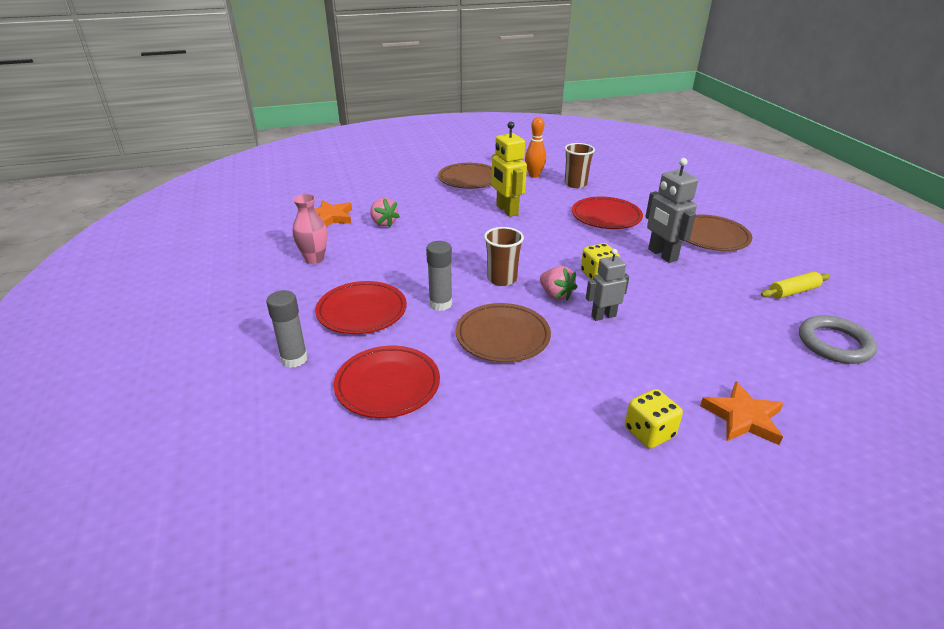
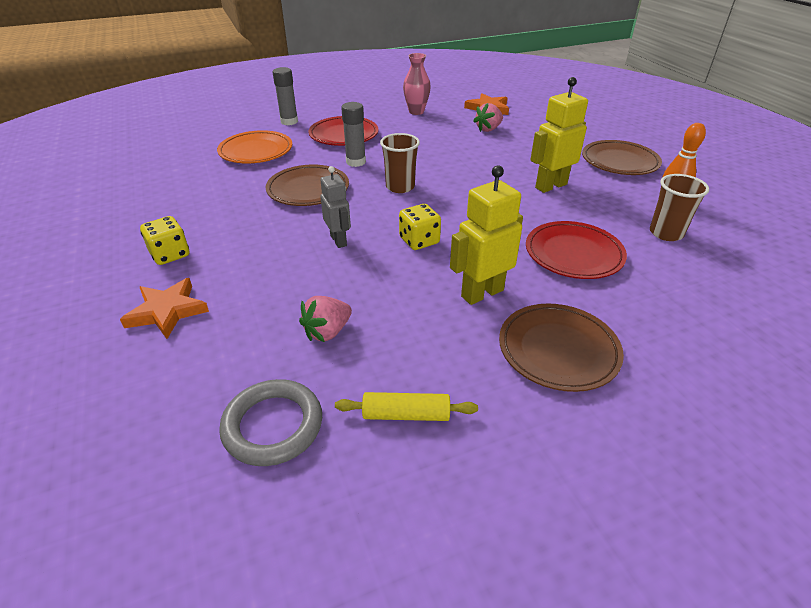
camera: 85 degrees right, 5 degrees up
(387, 385) = (256, 151): red plate -> orange plate
(556, 295) = (375, 215): pink strawberry -> pink strawberry (327, 332)
(662, 255) = (482, 293): grey robot -> yellow robot
(793, 291) = (406, 414): yellow rolling pin -> yellow rolling pin turned 60 degrees counterclockwise

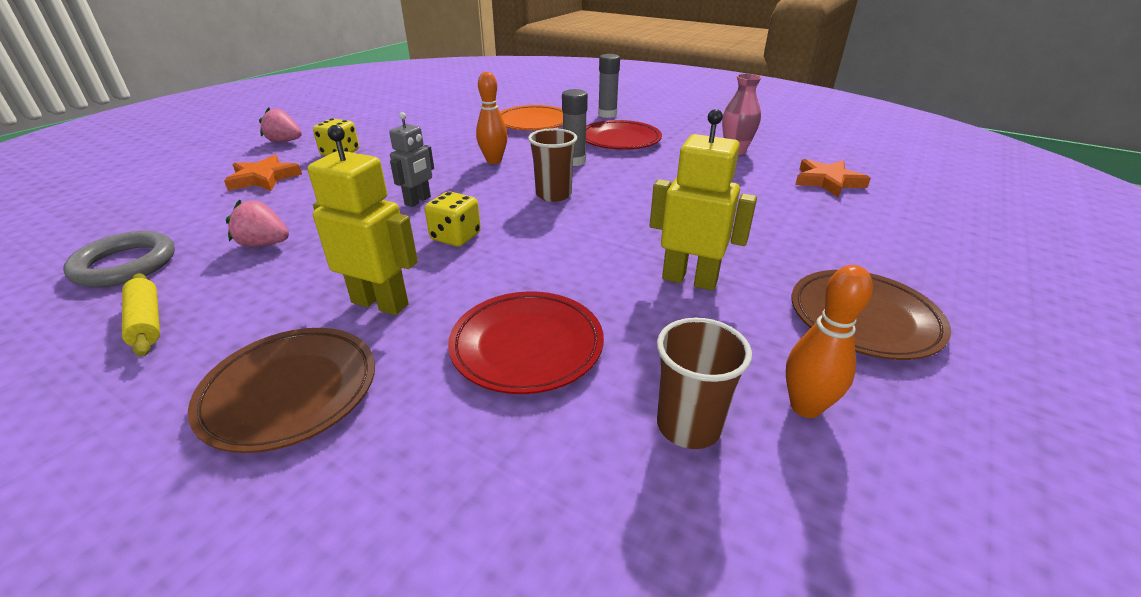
camera: 55 degrees right, 5 degrees down
(308, 189) = (494, 161): brown plate -> orange bowling pin
(488, 129) = (772, 198): pink strawberry -> pink strawberry (285, 141)

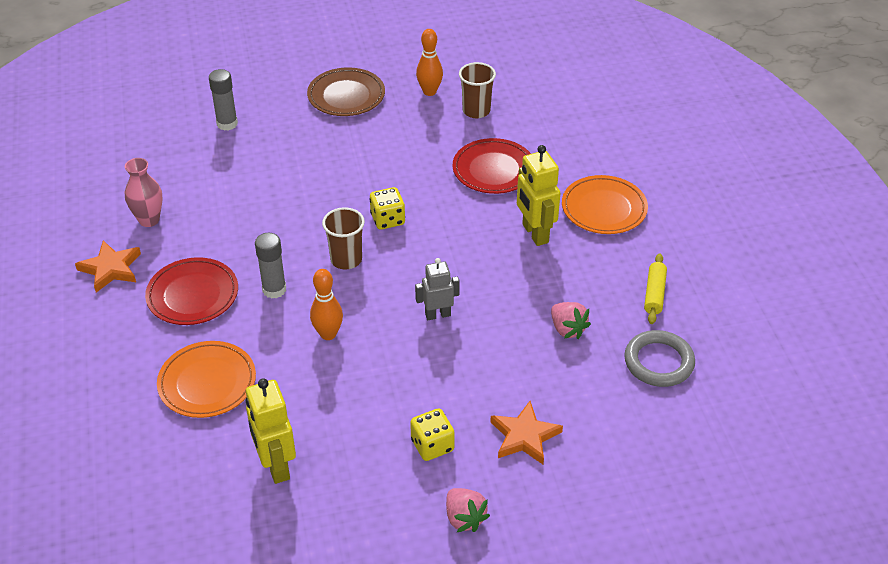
camera: 135 degrees left, 10 degrees up
(290, 392) = (604, 208): brown plate -> orange plate
(455, 237) = (451, 259): yellow dice -> yellow dice (388, 219)
(607, 114) = (122, 348): grey glue stick -> grey glue stick (227, 124)
(689, 280) = (378, 153): yellow robot -> yellow robot (276, 466)
(828, 181) = (170, 156): orange star -> orange star (111, 269)

